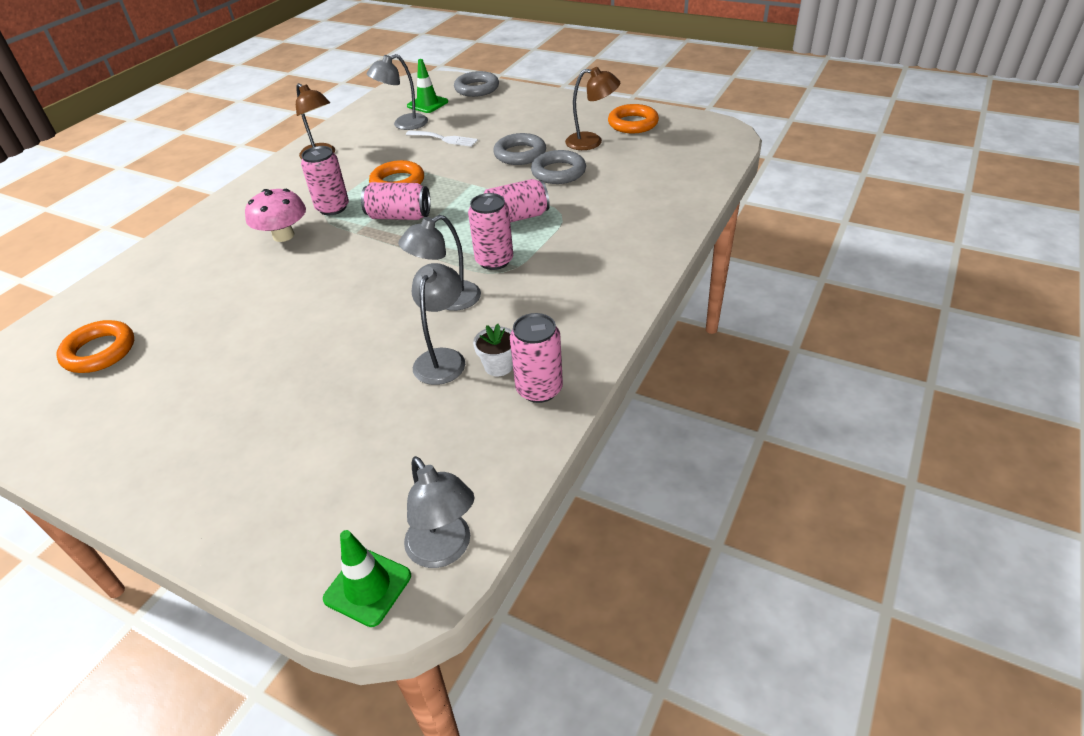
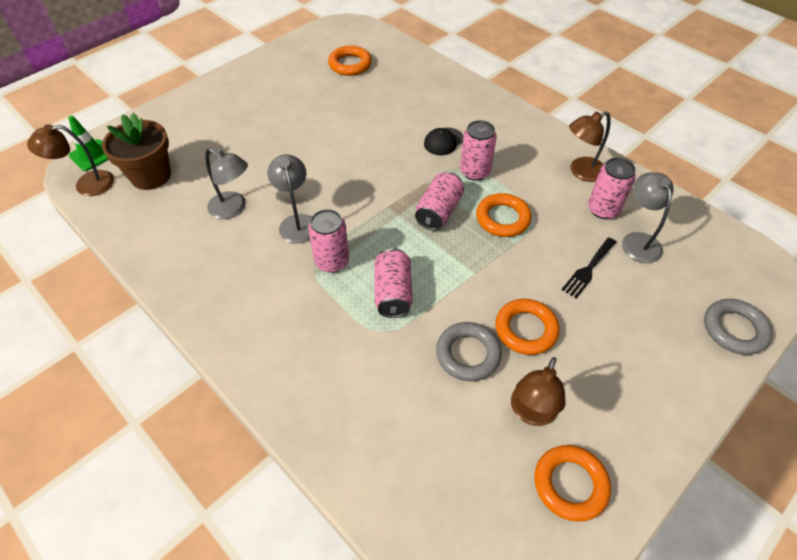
camera: 105 degrees right, 10 degrees up
(283, 235) = (443, 141): pink mushroom -> black cap
(402, 473) = (151, 176): none -> brown flower pot
(427, 104) = (692, 270): green traffic cone -> none
(444, 139) = (588, 269): white fork -> black fork
(445, 550) = (86, 185): grey lamp -> brown lamp
(498, 366) = (203, 236): white flower pot -> none
(520, 154) = (526, 329): grey ring -> orange ring
(539, 389) = (165, 252): pink can -> pink can (603, 209)

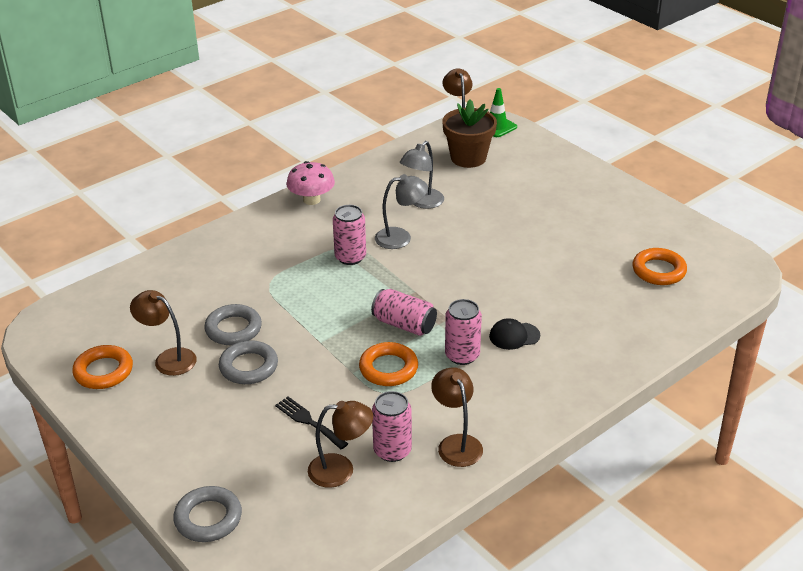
camera: 95 degrees right, 15 degrees down
(213, 310) = (311, 200): none -> pink mushroom
(393, 293) = (308, 290): pink can -> none
(443, 141) = (514, 336): black cap -> black cap turned 60 degrees counterclockwise
(526, 329) = (248, 367): orange ring -> grey ring
(638, 241) = (341, 470): grey lamp -> brown lamp

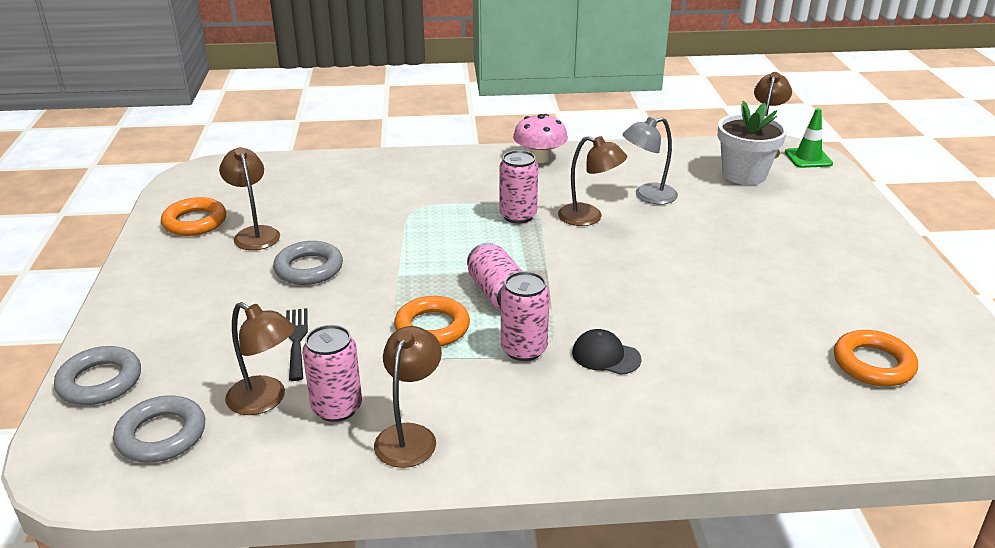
camera: 35 degrees right, 5 degrees down
(233, 329) = (337, 233): grey ring -> grey ring (161, 435)
(401, 237) = (589, 217): grey lamp -> brown lamp
(468, 158) = (744, 174): brown flower pot -> white flower pot

